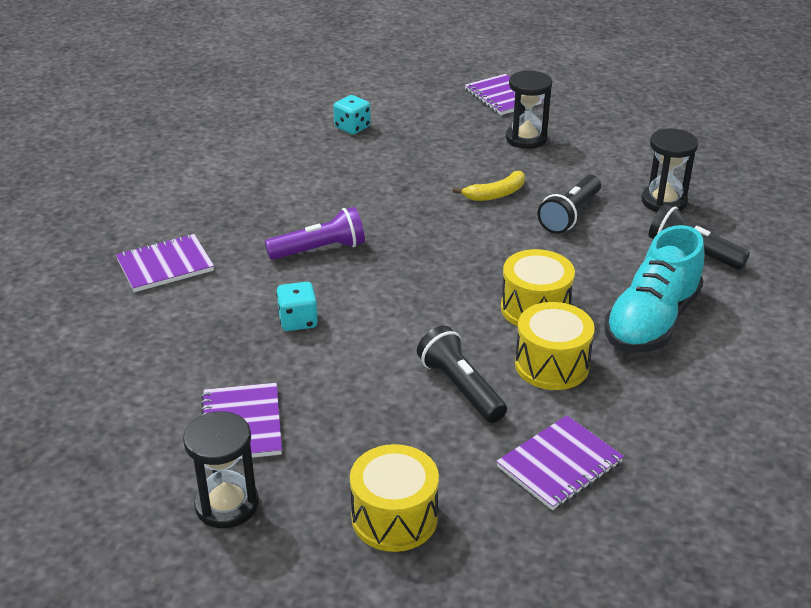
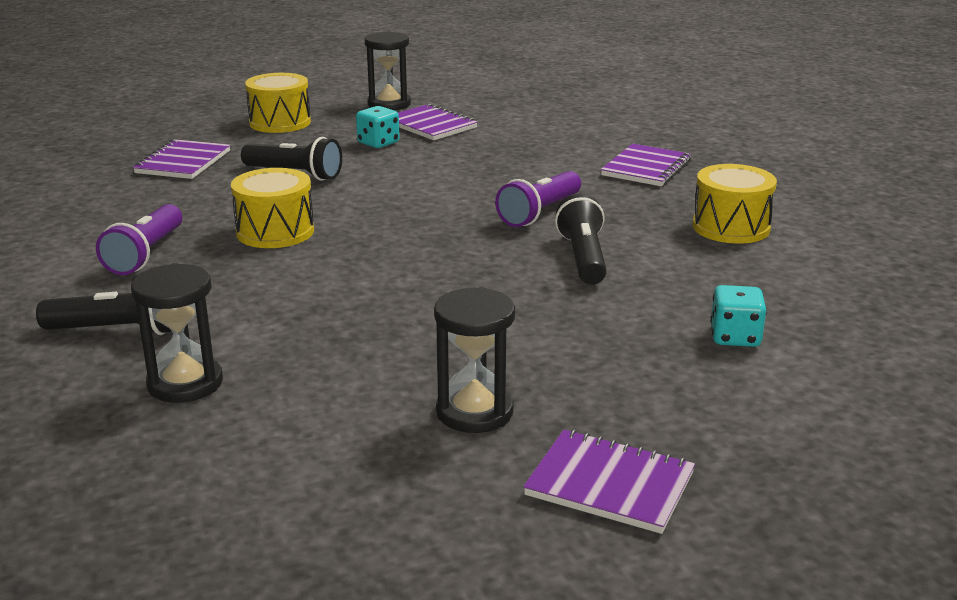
camera: 145 degrees right, 10 degrees down
(298, 321) = (477, 171): turquoise dice -> turquoise dice (378, 143)
(496, 194) = (428, 317): yellow banana -> none
(551, 365) = (228, 203): yellow drum -> yellow drum (731, 227)
(569, 215) = (309, 323): black flashlight -> black flashlight (583, 258)
(651, 321) = (145, 254): turquoise shoe -> purple flashlight

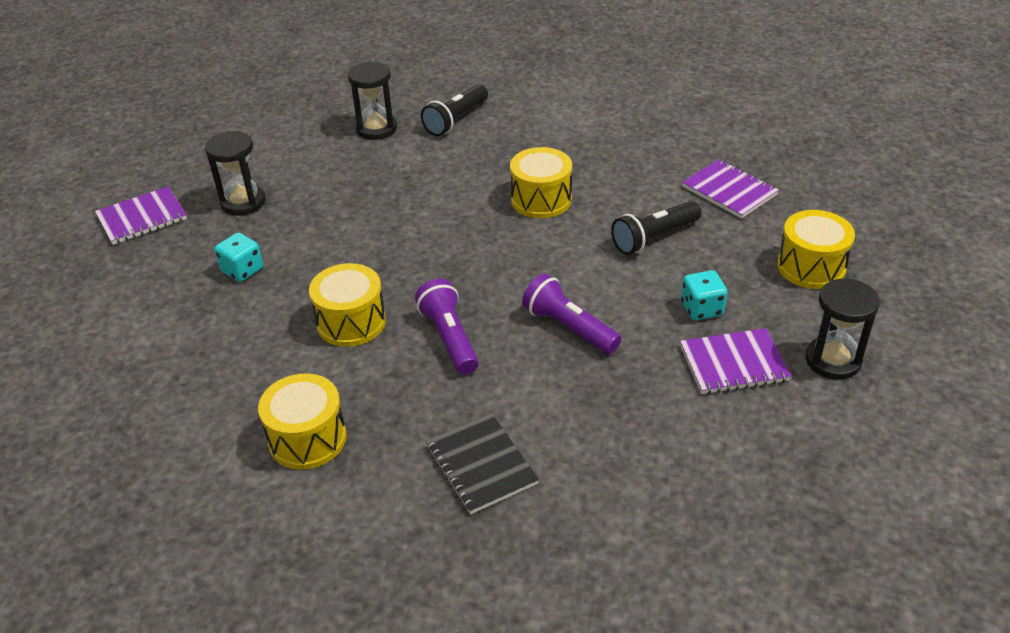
camera: 125 degrees right, 15 degrees up
(145, 254) = (553, 144): purple flashlight -> purple flashlight (569, 327)
(583, 258) = (351, 322): black flashlight -> yellow drum
(646, 168) = (481, 465): purple notebook -> black notebook
(735, 337) = (180, 333): turquoise dice -> turquoise dice (242, 270)

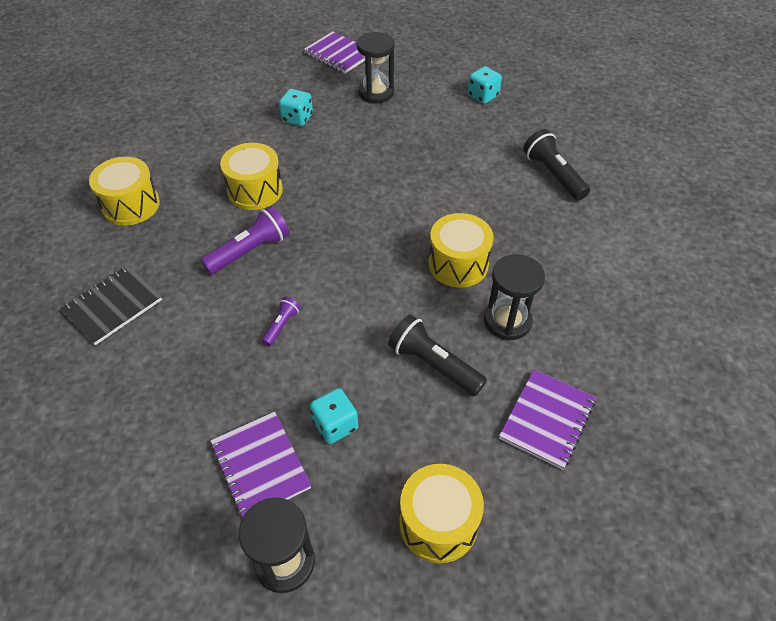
camera: 70 degrees right, 10 degrees up
(309, 133) = (483, 96): none -> turquoise dice
(376, 129) = (510, 131): black hourglass -> black hourglass (507, 321)
(456, 120) = (553, 175): black flashlight -> black flashlight turned 45 degrees clockwise
(569, 327) = (282, 325): purple flashlight -> purple flashlight, size x0.54

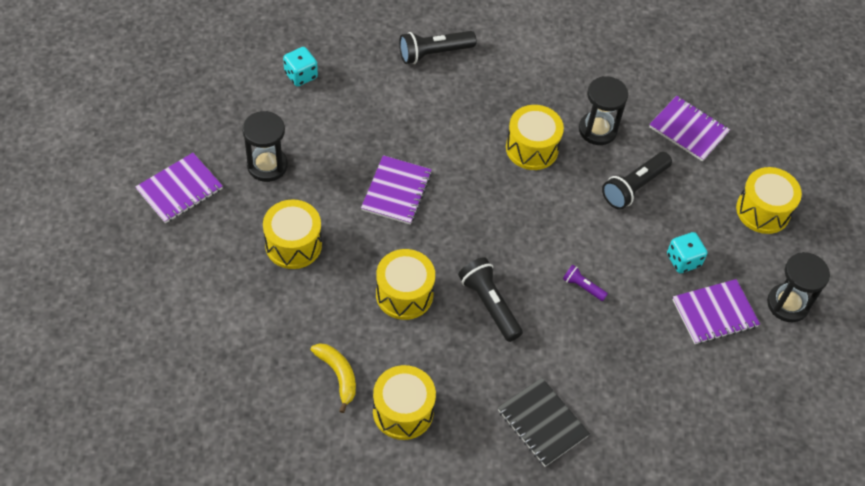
camera: 85 degrees left, 5 degrees up
(168, 161) = (338, 375): none -> yellow banana
(250, 251) = (489, 304): purple flashlight -> black flashlight
(297, 118) = (293, 244): turquoise dice -> yellow drum
(370, 171) = (396, 191): none -> purple notebook

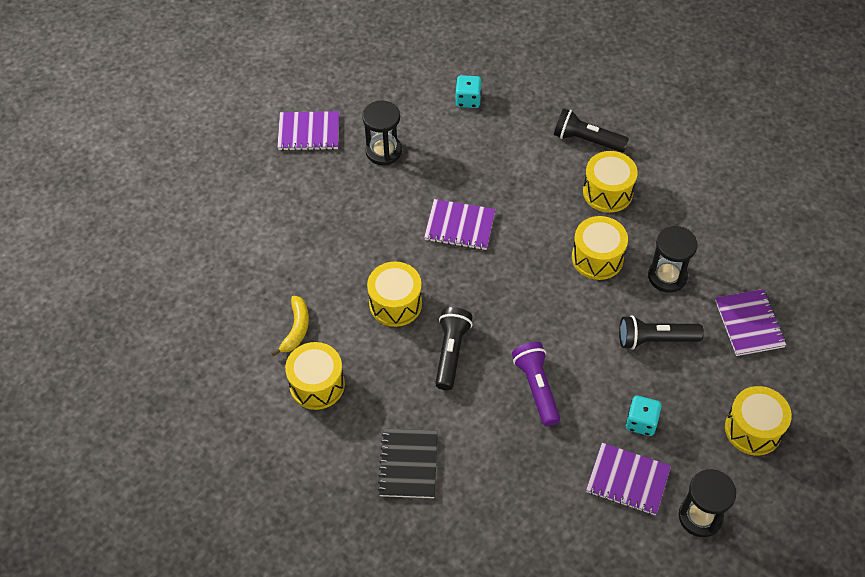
camera: 45 degrees right, 0 degrees up
(293, 244) = (350, 218): yellow drum -> yellow drum (607, 192)
(396, 191) = (460, 226): purple notebook -> purple notebook turned 45 degrees clockwise
(582, 287) = (537, 387): purple flashlight -> purple flashlight, size x1.85

